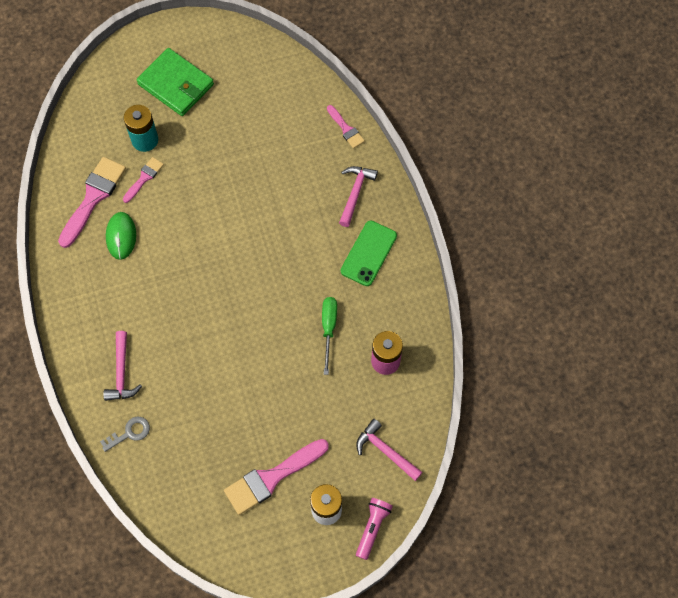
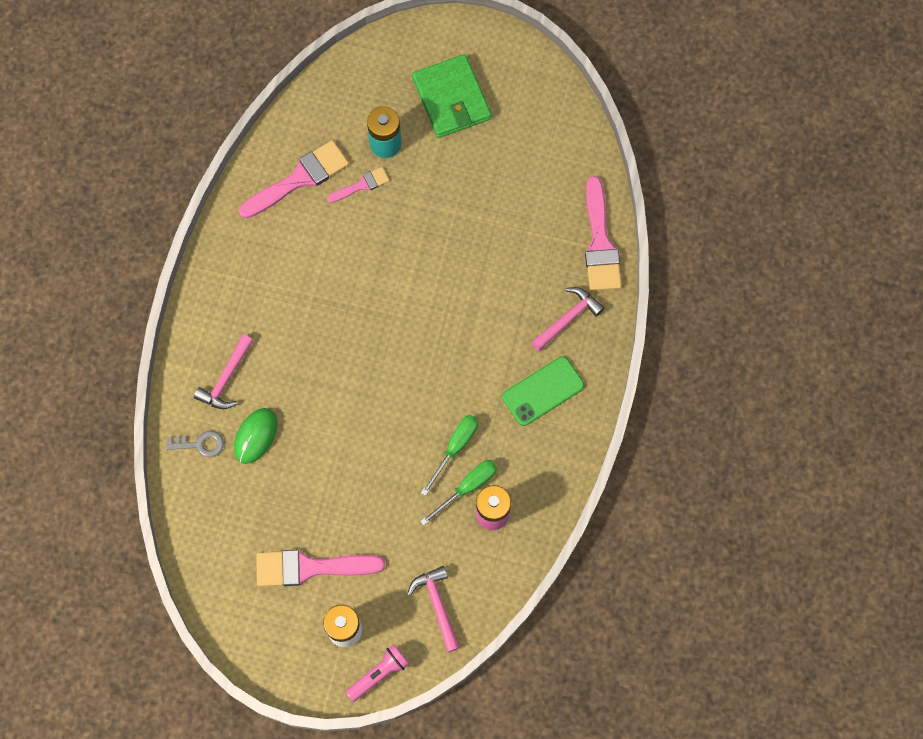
camera: 30 degrees right, 5 degrees up
(121, 236) = (304, 236): green mouse -> green mouse (255, 436)
(346, 129) = (600, 242): pink brush -> pink brush, size x1.85
(355, 352) = (467, 487): none -> green screwdriver

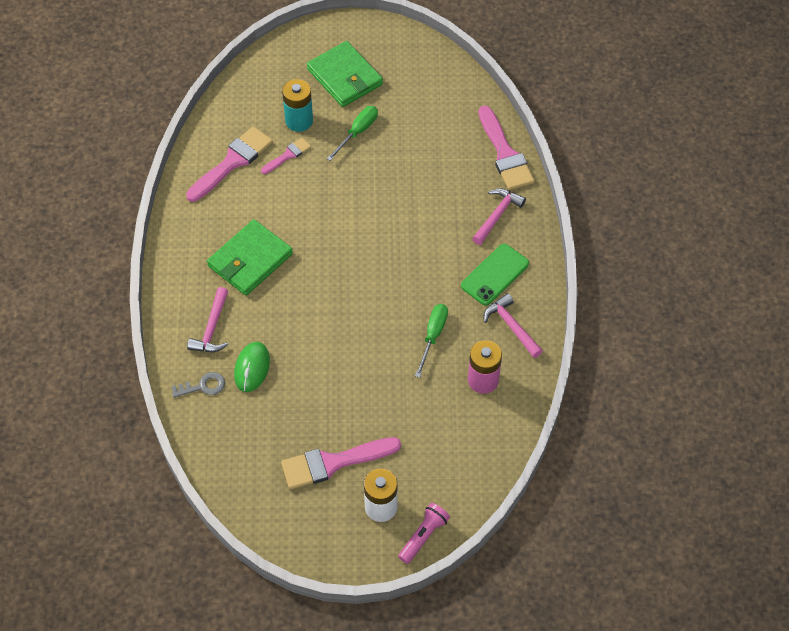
camera: 15 degrees left, 15 degrees down
(287, 306) = (250, 260): none -> green wallet
(437, 605) = (458, 466): pink hammer -> pink hammer (511, 326)
(467, 487) = (454, 365): green screwdriver -> green screwdriver (358, 132)

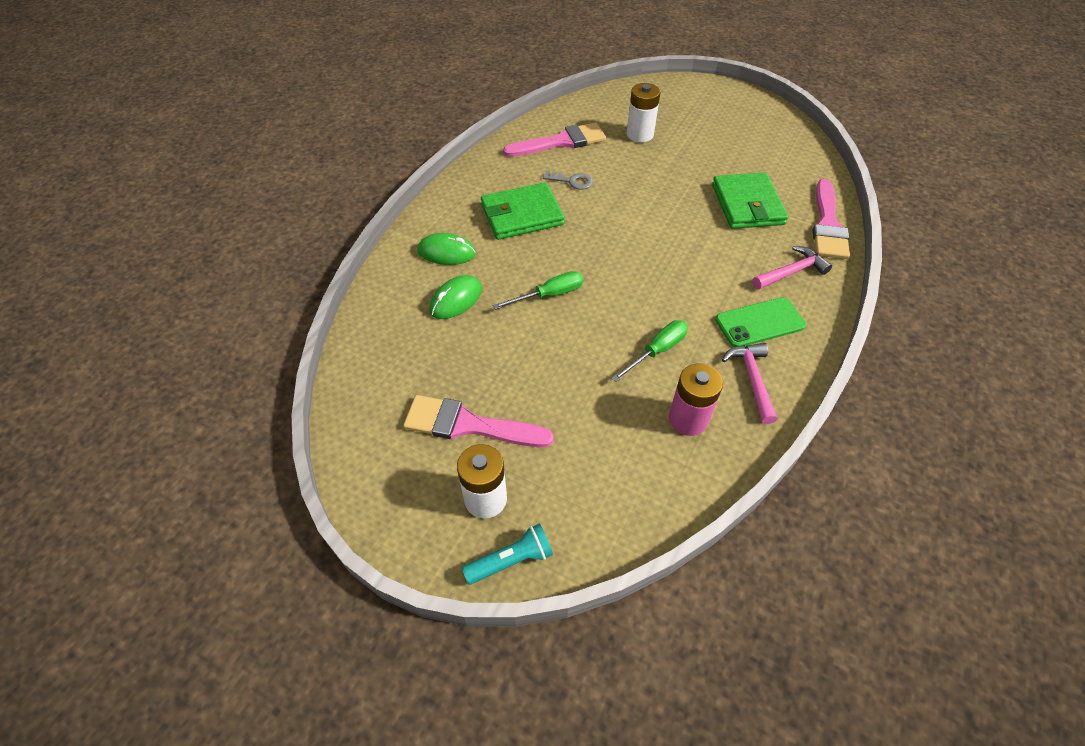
camera: 30 degrees right, 5 degrees down
(203, 386) = (400, 295): grey key -> grey key (572, 181)
(212, 328) = (446, 252): pink hammer -> green mouse
(288, 155) = (612, 154): pink brush -> none
(299, 121) = (640, 134): turquoise battery -> white battery
(344, 77) = (701, 119): green wallet -> green wallet (747, 204)
(358, 132) = (688, 159): green screwdriver -> green screwdriver (549, 295)
(423, 536) = (511, 560): pink flashlight -> turquoise flashlight

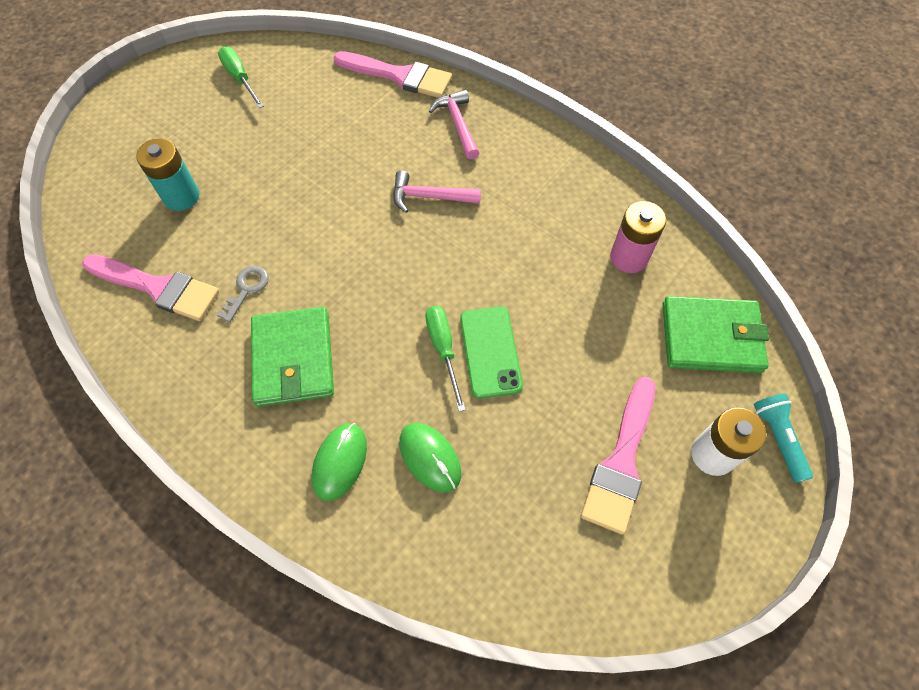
camera: 80 degrees left, 10 degrees up
(561, 142) = (158, 288): pink brush -> pink brush turned 120 degrees clockwise
(640, 134) = (181, 196): white battery -> turquoise battery
(657, 351) = (542, 262): green screwdriver -> green screwdriver (240, 78)
(747, 204) = (348, 129): green wallet -> green wallet (711, 337)
(752, 379) = (588, 195): pink hammer -> pink hammer (430, 197)
(759, 323) = (519, 169): green phone -> green phone (490, 352)

